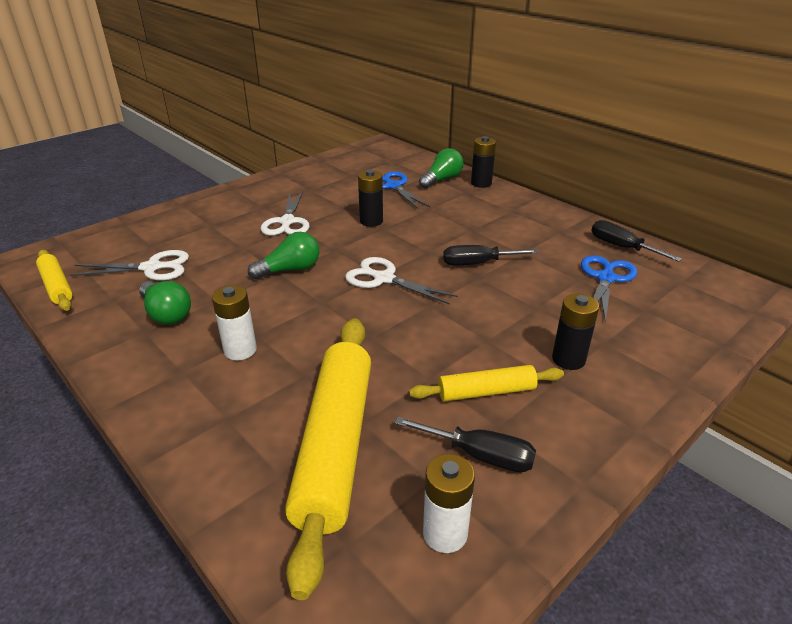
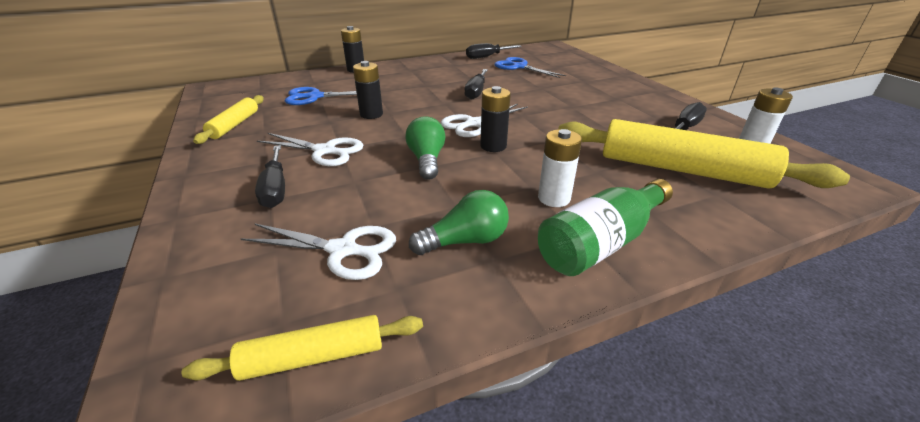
camera: 70 degrees left, 0 degrees up
(151, 268) = (342, 250): white scissors -> white scissors turned 90 degrees clockwise
(169, 385) = (601, 243): none -> green bottle
(222, 222) = (275, 189): none -> black screwdriver
(442, 180) = (330, 79): green light bulb -> none
(486, 392) = (626, 116): yellow rolling pin -> yellow rolling pin (234, 125)
(568, 359) = (598, 91): black battery -> black battery (493, 146)

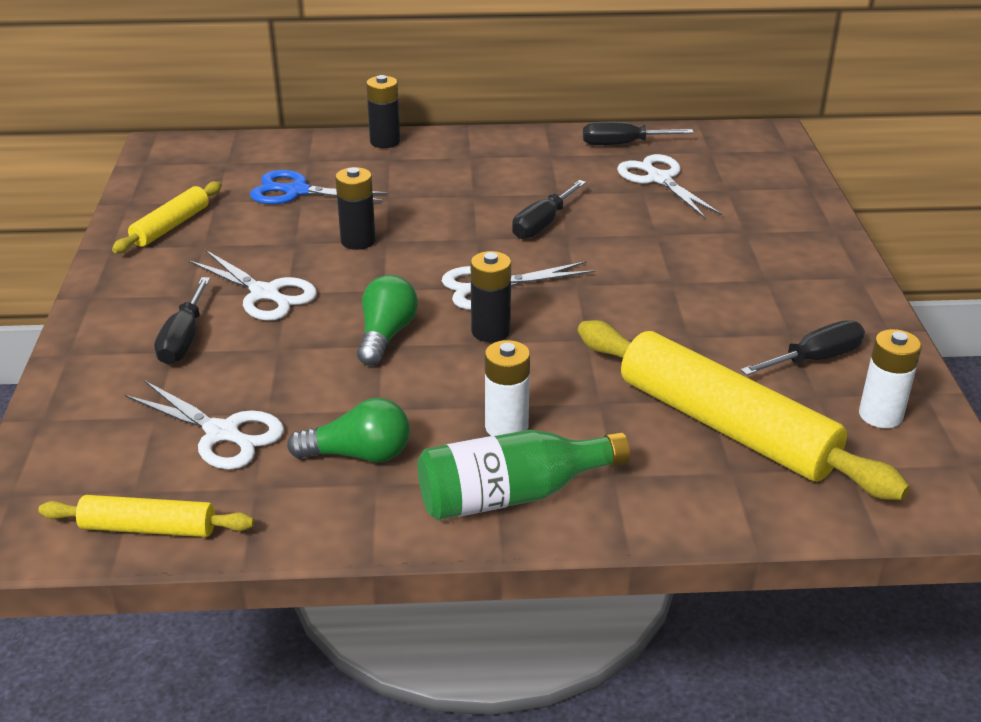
camera: 20 degrees right, 0 degrees up
(519, 67) = (659, 179): blue scissors -> white scissors

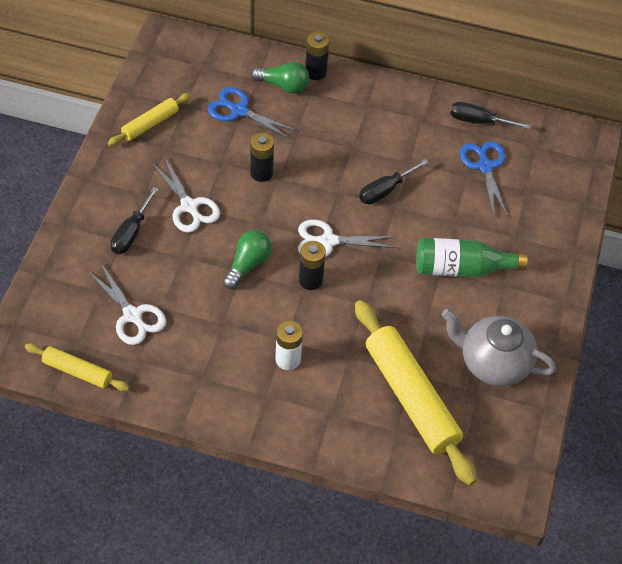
camera: 15 degrees right, 20 degrees up
(359, 455) = (200, 354): green light bulb -> green light bulb (283, 86)
(512, 495) = (270, 409): green bottle -> green bottle (461, 268)
(659, 179) = (485, 166): white scissors -> blue scissors
(815, 359) = (493, 362): black screwdriver -> grey teapot
(880, 415) = (505, 418): white battery -> none

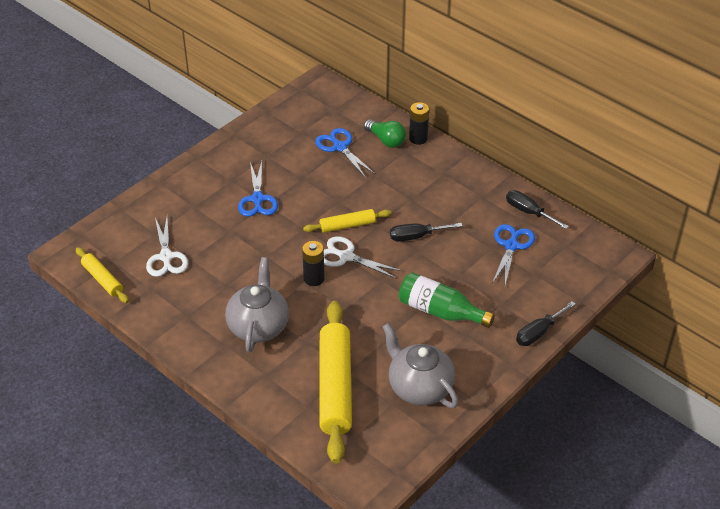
camera: 30 degrees right, 10 degrees down
(131, 233) = (203, 203): black screwdriver -> black screwdriver (538, 332)
(150, 124) = (267, 136): yellow rolling pin -> yellow rolling pin (347, 225)
(189, 206) = (257, 199): white scissors -> blue scissors
(248, 265) = (273, 252): green light bulb -> none
(261, 173) = (327, 194): black battery -> none
(288, 359) = (258, 326): white battery -> grey teapot

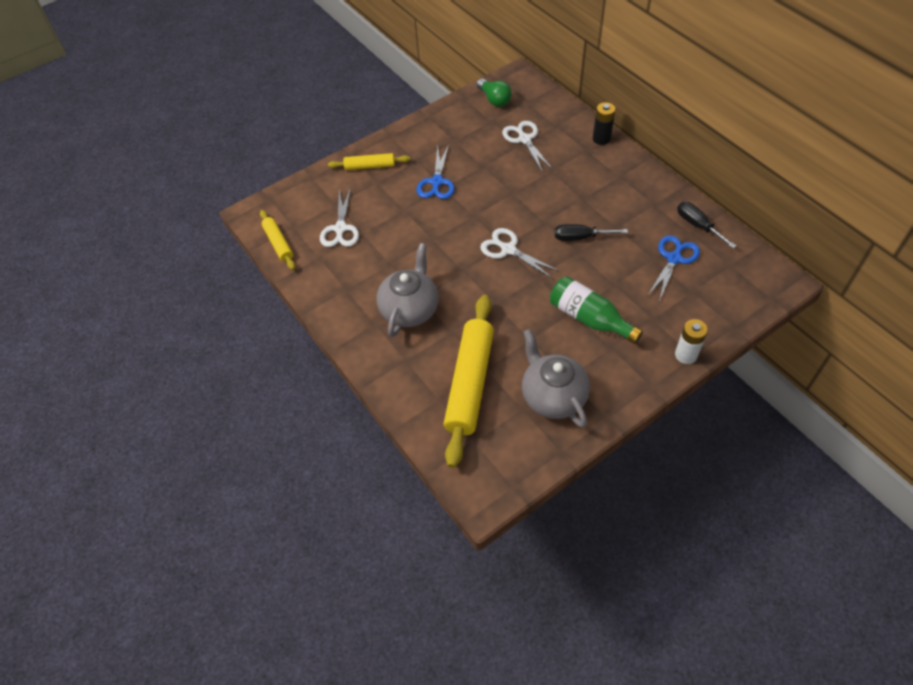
camera: 15 degrees right, 10 degrees up
(314, 279) = (472, 268): black battery -> none
(340, 147) = (524, 139): blue scissors -> white scissors
(347, 225) = (515, 218): yellow rolling pin -> yellow rolling pin (369, 166)
(386, 140) = (570, 137): green light bulb -> green light bulb (494, 99)
(538, 332) = (686, 355): black screwdriver -> white battery

